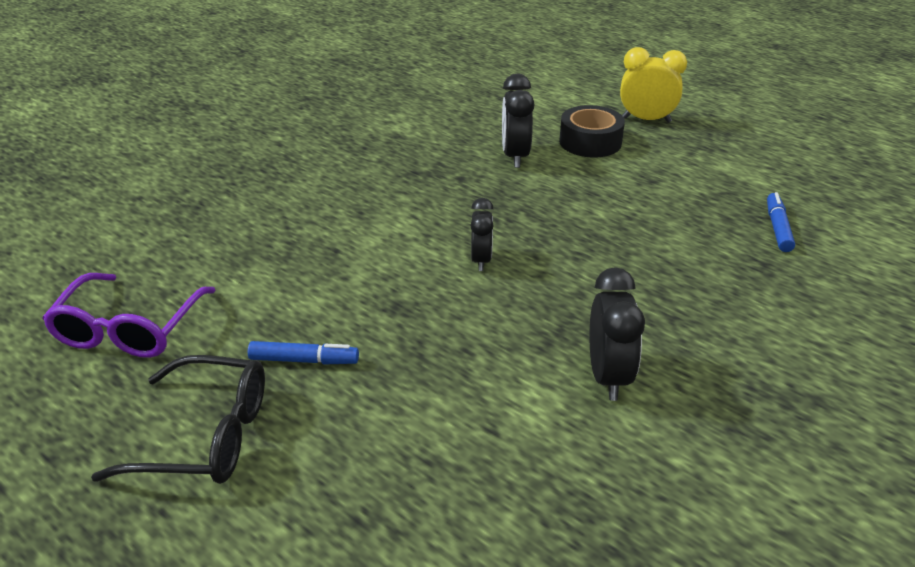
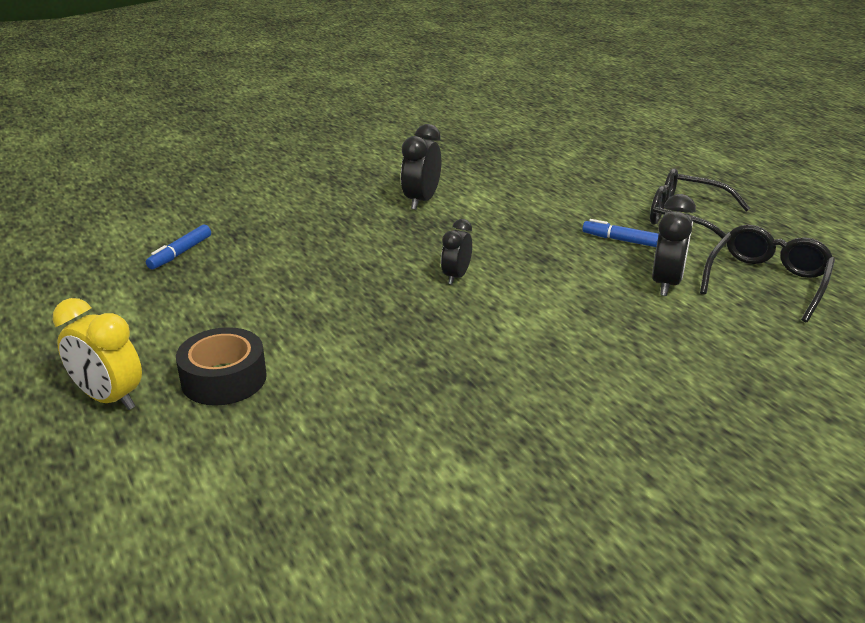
camera: 160 degrees left, 5 degrees down
(129, 329) = (767, 281): purple glasses -> black glasses
(515, 156) = (335, 377): black clock -> black clock (666, 283)

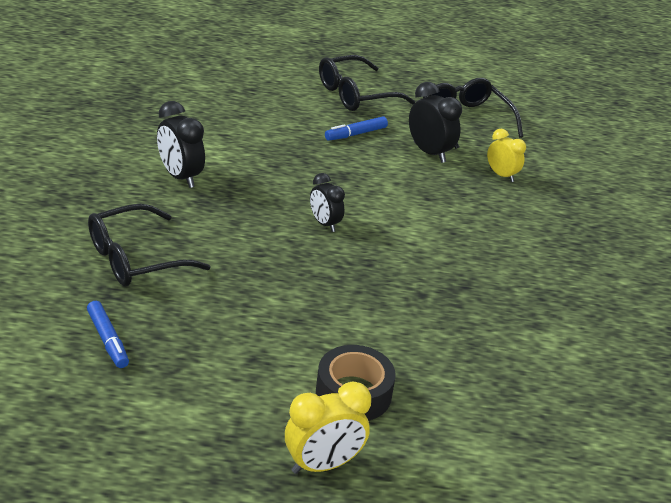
camera: 60 degrees left, 5 degrees up
(291, 225) = (135, 258): none -> black glasses
(708, 335) = (501, 175): none -> yellow clock

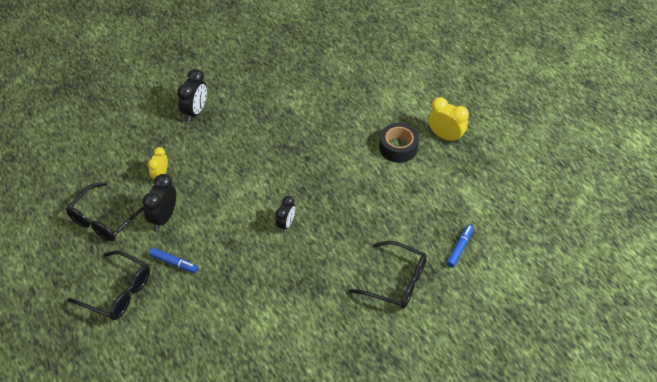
camera: 120 degrees left, 15 degrees up
(180, 176) = (306, 316): black clock -> black clock (195, 111)

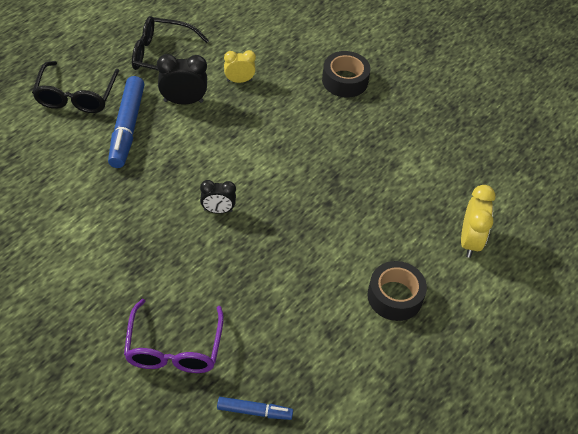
camera: 65 degrees right, 0 degrees up
(174, 263) = (127, 128): blue marker -> blue marker, size x1.84
(195, 111) = (345, 81): black clock -> black tape
(396, 281) = (174, 348): black glasses -> purple glasses
(445, 136) = (444, 349): yellow clock -> yellow clock (470, 241)

